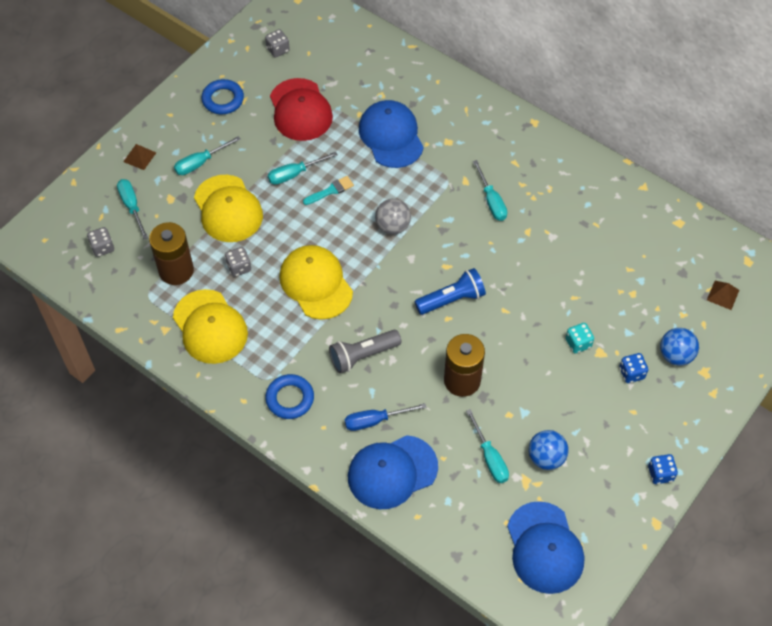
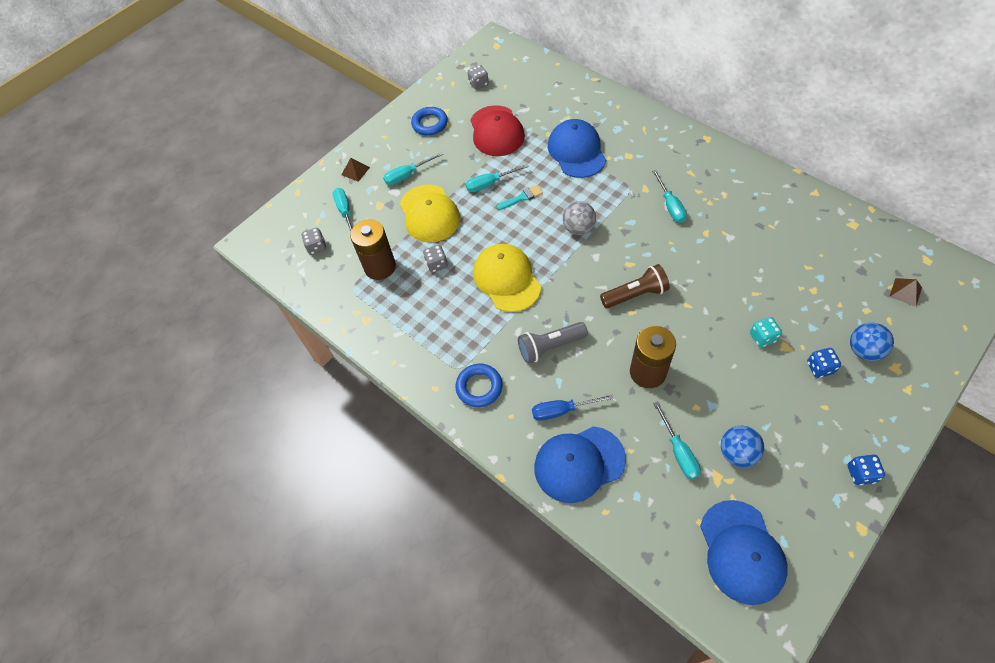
camera: 10 degrees right, 0 degrees up
(210, 327) = (407, 318): yellow cap -> none
(451, 299) = (635, 294): blue flashlight -> brown flashlight

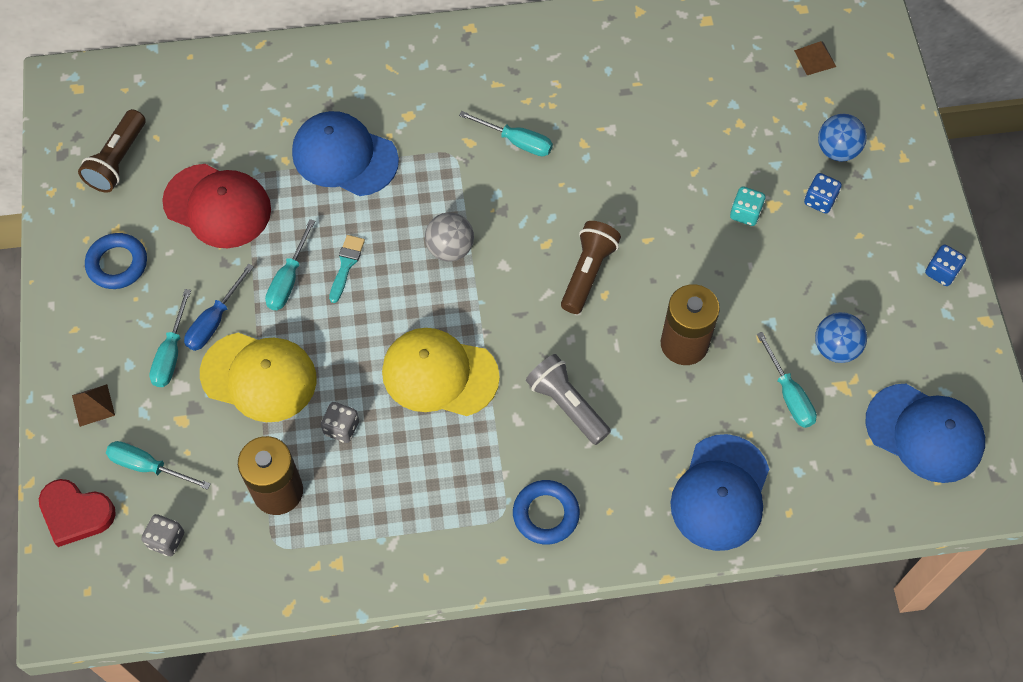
camera: 55 degrees left, 5 degrees up
(299, 207) = (76, 513): none -> red heart
(478, 84) = (118, 160): grey dice -> brown flashlight
(550, 346) = (567, 405): grey flashlight -> grey flashlight turned 120 degrees clockwise
(562, 410) = (650, 458): blue screwdriver -> blue screwdriver (214, 321)
(678, 451) = (789, 394): turquoise screwdriver -> turquoise screwdriver turned 45 degrees clockwise

